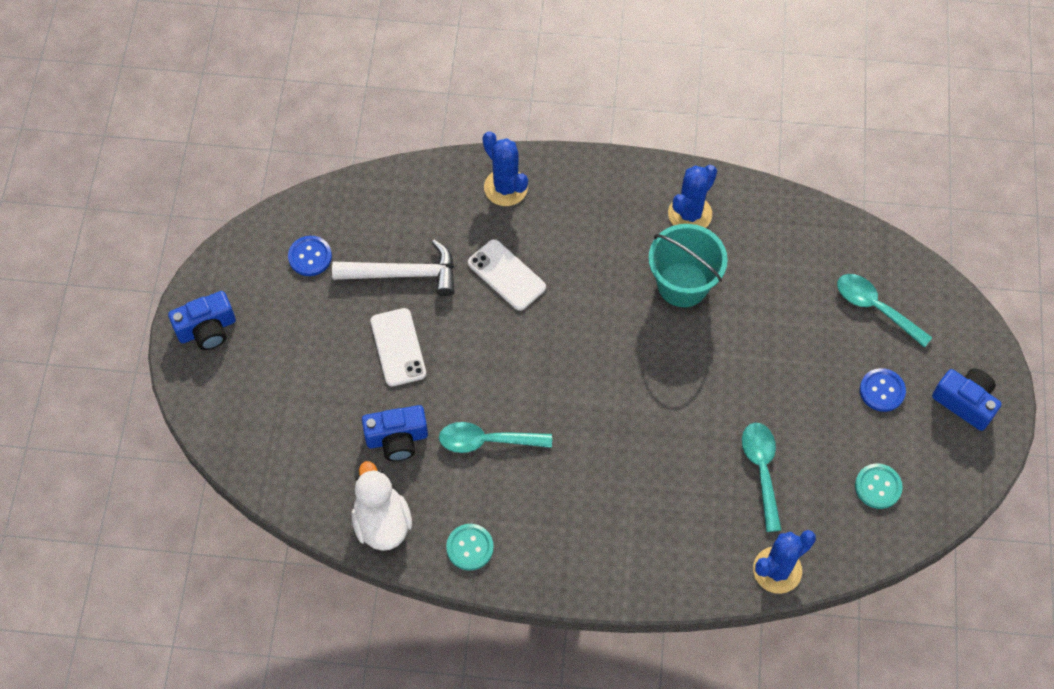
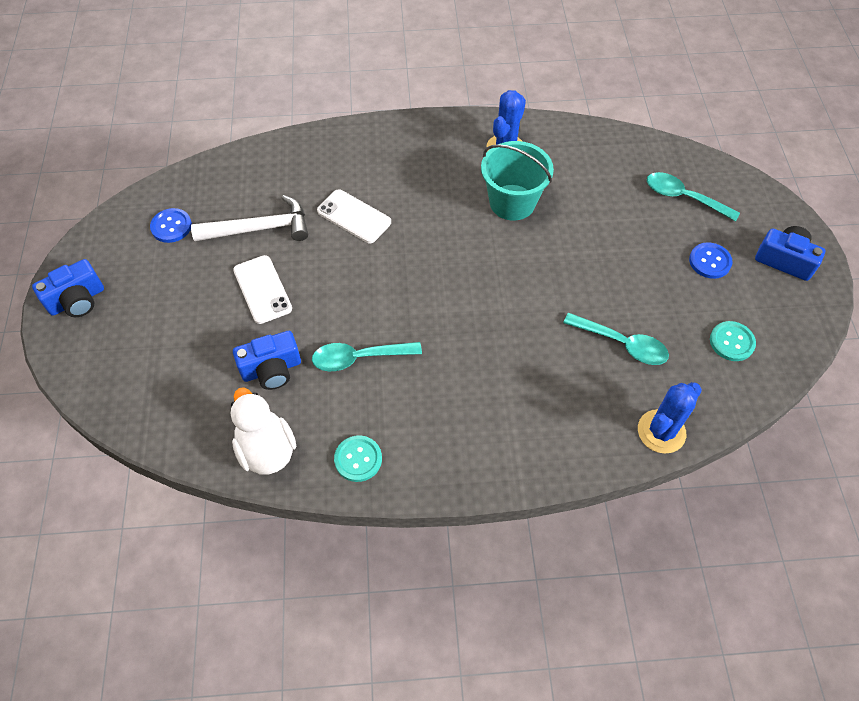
camera: 10 degrees left, 5 degrees down
(505, 187) = (341, 150): blue cactus -> none
(761, 470) = (622, 344): turquoise spoon -> turquoise spoon turned 135 degrees clockwise

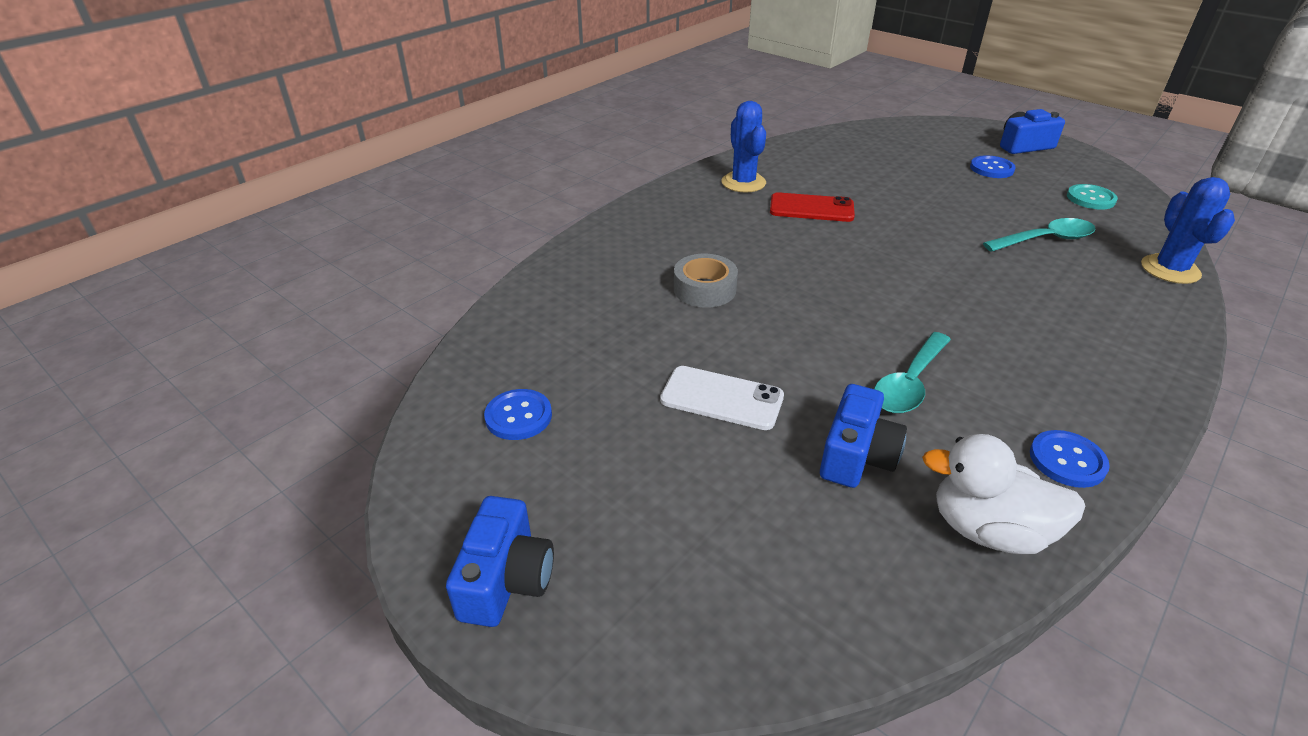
camera: 45 degrees left, 20 degrees down
(259, 228) = (627, 353): white hammer -> none
(354, 216) = (704, 289): white phone -> grey tape
(358, 459) = (1067, 460): turquoise button -> blue button
(512, 202) = (811, 208): turquoise bucket -> red phone
(683, 197) = (909, 148): turquoise spoon -> none

